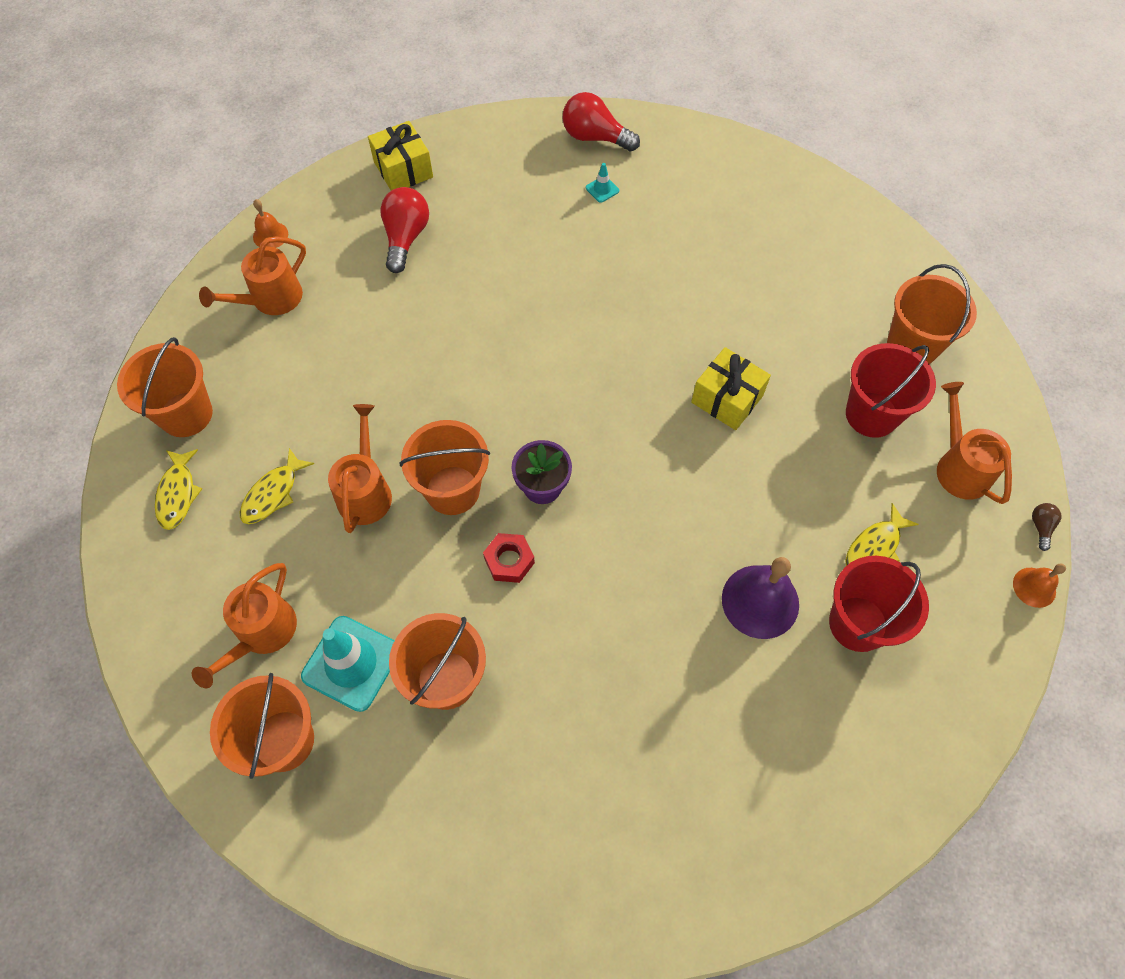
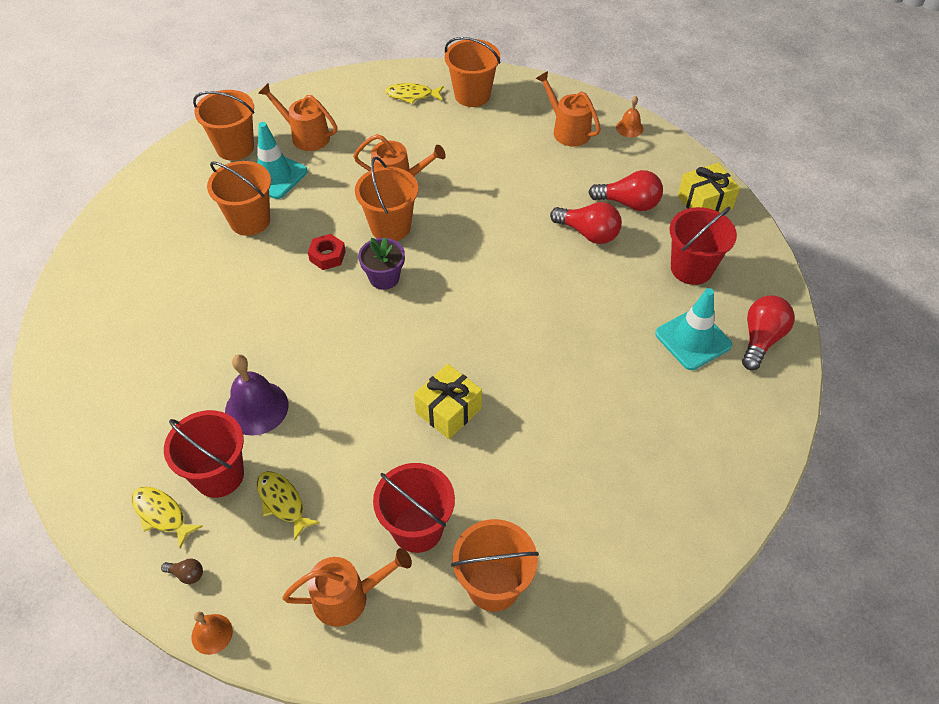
camera: 95 degrees right, 10 degrees down
(273, 493) = (404, 137): yellow fish -> yellow fish (162, 514)
(456, 276) = (588, 233): none -> red light bulb
(505, 186) = (691, 268): none -> red bucket
(602, 189) = (693, 339): turquoise traffic cone -> turquoise traffic cone, size x2.30
(1040, 527) = (269, 659): brown light bulb -> brown light bulb (187, 574)

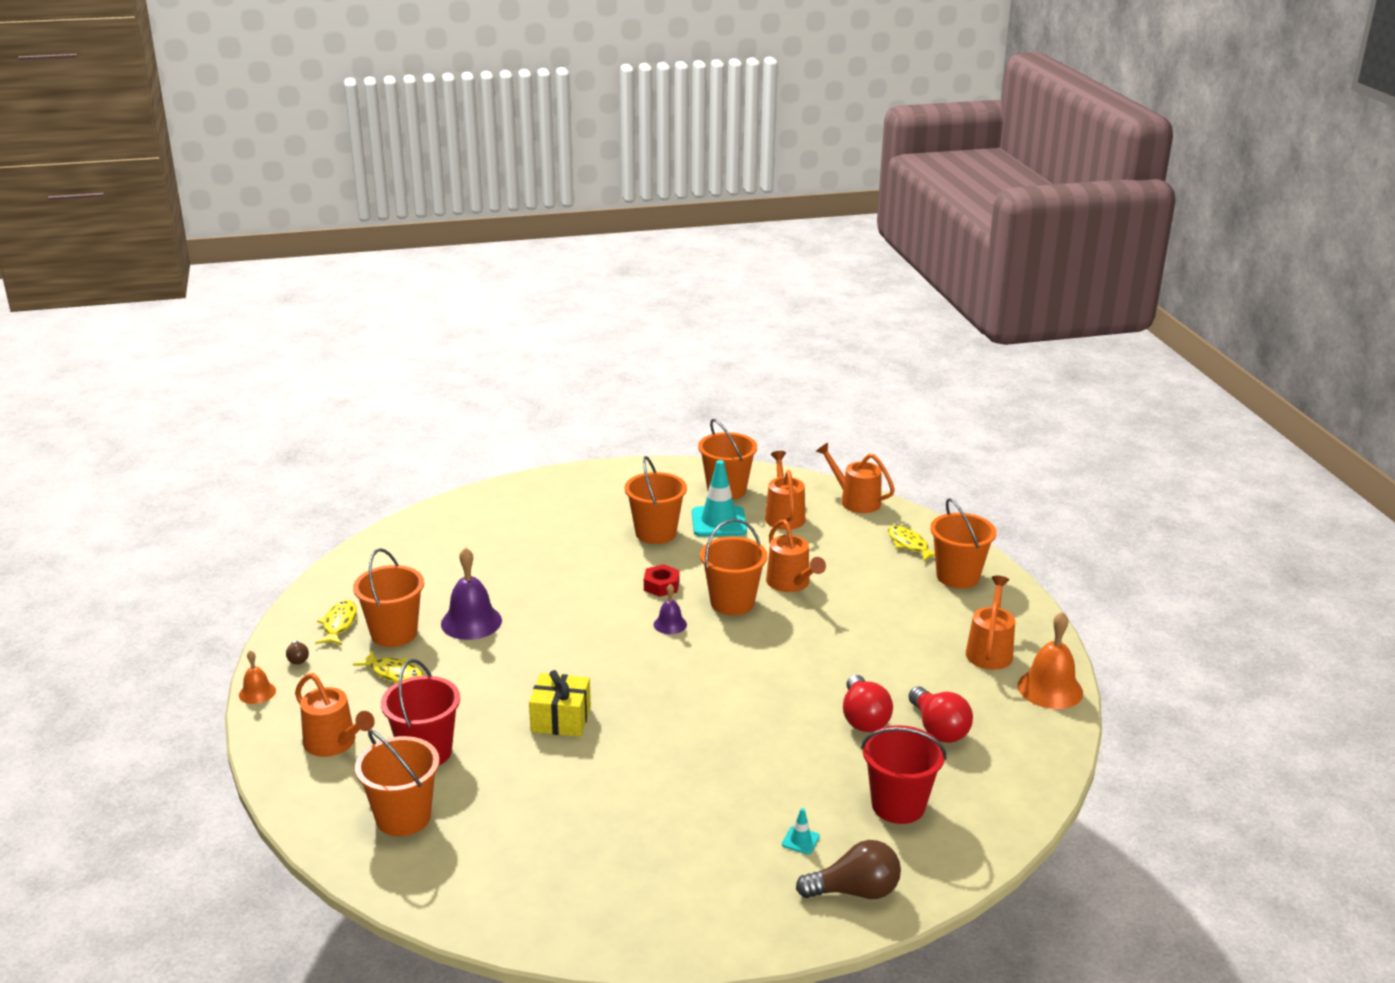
camera: 55 degrees right, 25 degrees down
(219, 475) = (394, 633): red bucket -> orange bucket
(282, 502) = (394, 674): yellow fish -> yellow fish turned 105 degrees clockwise
(328, 89) = (855, 501): none -> orange watering can
(384, 278) = (670, 624): purple flower pot -> purple bell
(629, 128) = (1050, 689): orange bell -> orange bell, size x1.81
(693, 339) = (800, 840): turquoise traffic cone -> turquoise traffic cone, size x0.44
(704, 202) = (1008, 781): yellow gift -> none
(761, 339) = (855, 891): red light bulb -> brown light bulb

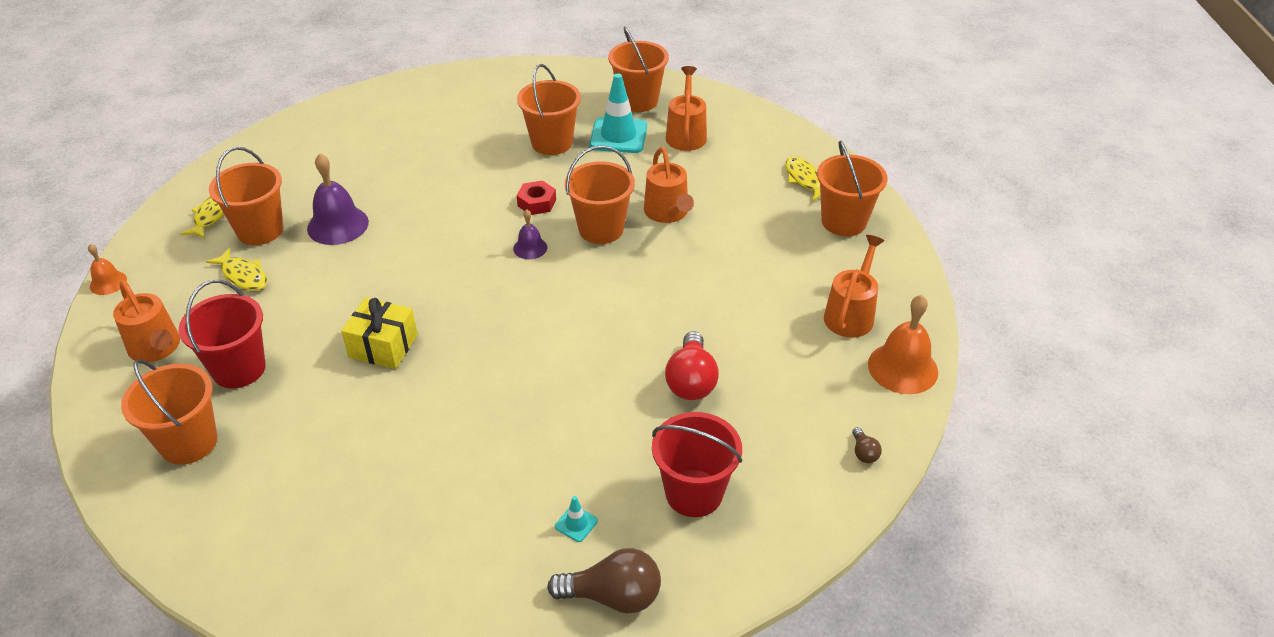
camera: 10 degrees right, 15 degrees up
(298, 659) = (160, 249): brown light bulb -> brown light bulb (864, 452)
(855, 501) = (764, 124): orange watering can -> none
(938, 729) = (766, 403): red light bulb -> none

